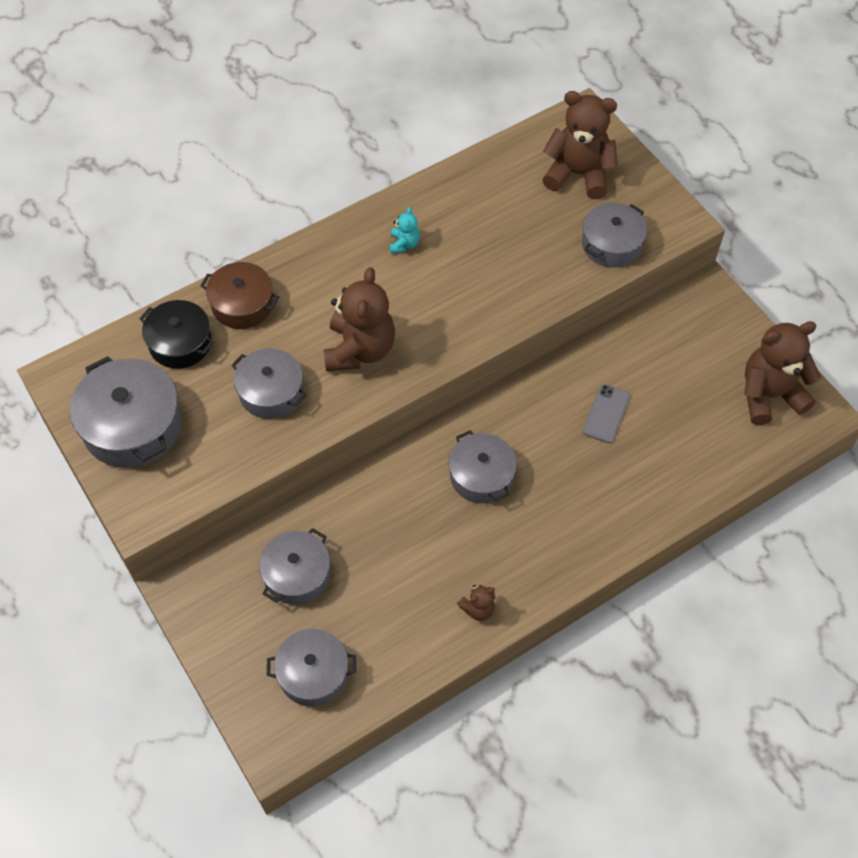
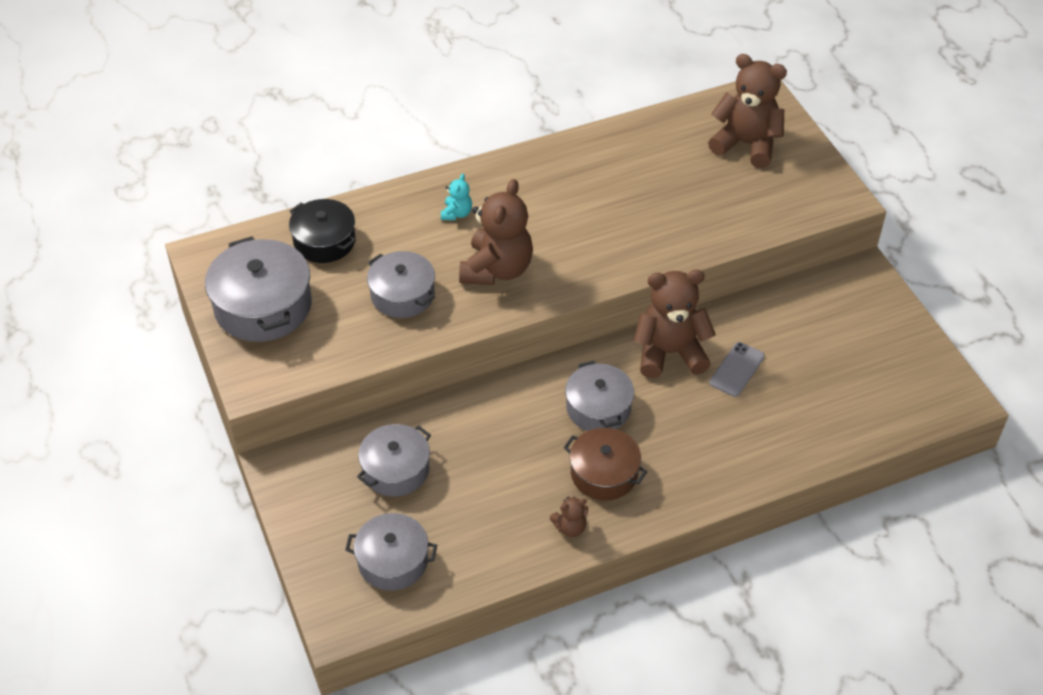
camera: 10 degrees right, 10 degrees down
(242, 304) = (391, 216): brown pot -> brown pot (604, 473)
(404, 244) = (560, 184): turquoise teddy bear -> turquoise teddy bear (456, 213)
(611, 244) = (767, 209): grey pot -> none
(769, 395) = (910, 375): brown teddy bear -> brown teddy bear (669, 353)

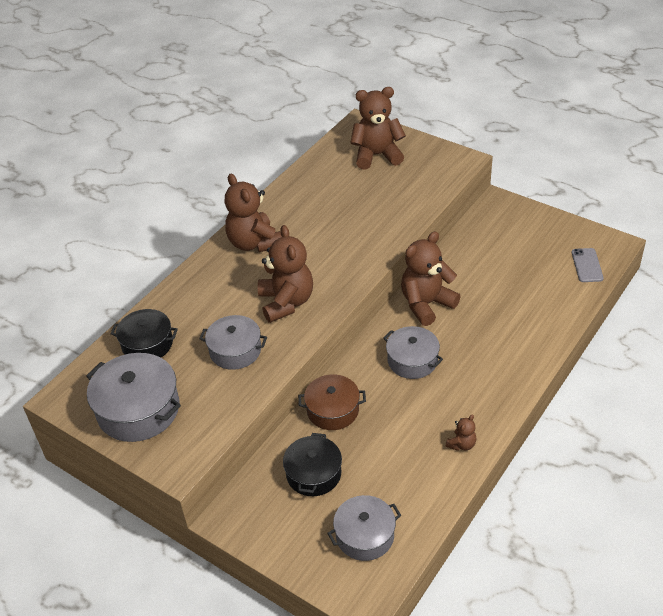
camera: 30 degrees left, 5 degrees down
(396, 470) = (313, 474): grey pot -> black pot
(456, 213) = (227, 281): turquoise teddy bear -> none
(520, 184) = (254, 243): none -> brown teddy bear
(604, 473) = (452, 399): brown pot -> brown pot (332, 410)
(736, 369) = (475, 293): grey phone -> grey phone (587, 265)

